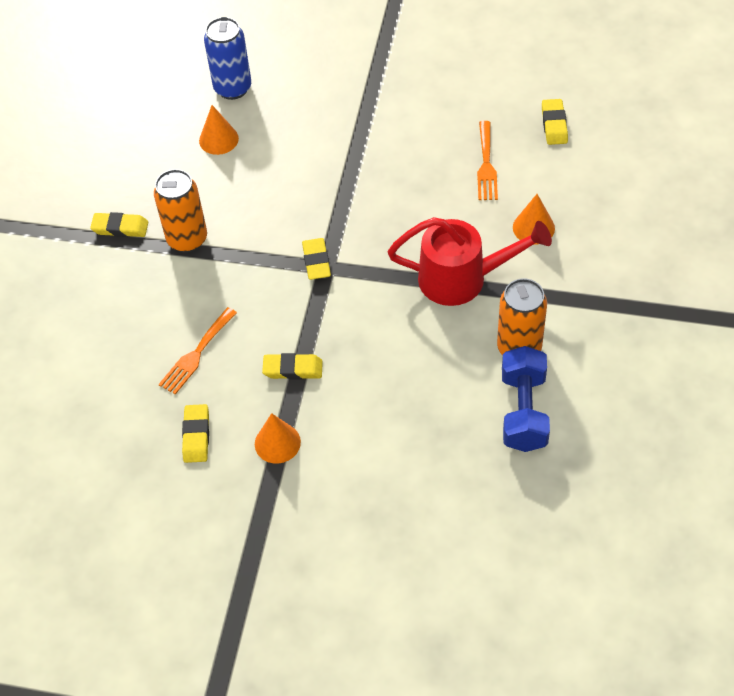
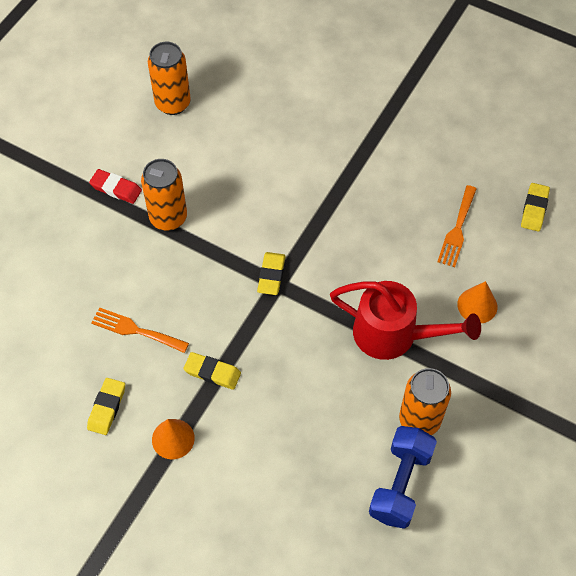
camera: 15 degrees right, 5 degrees up
(120, 228) = (116, 188): yellow eraser -> red eraser
(147, 131) = (173, 103): none -> orange can
(196, 354) = (135, 330): orange fork -> orange fork turned 60 degrees clockwise
(218, 139) = (230, 130): orange cone -> none
(233, 88) = (260, 85): blue can -> none

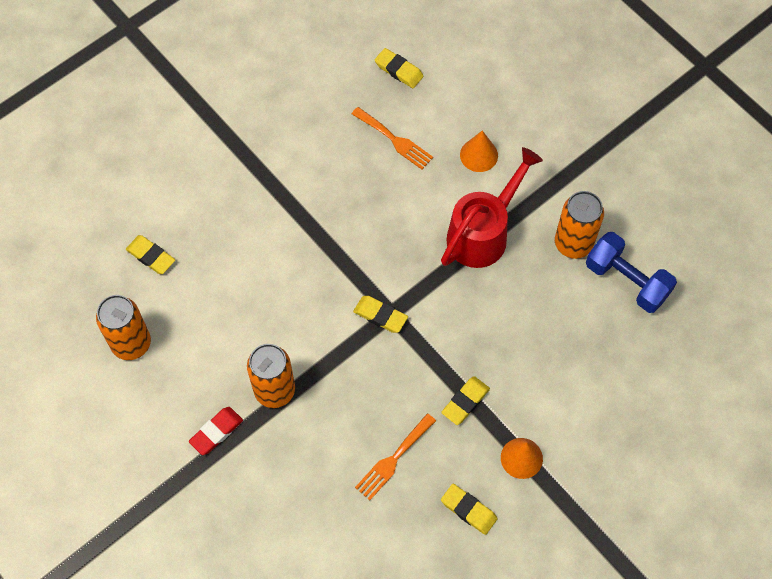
camera: 70 degrees left, 5 degrees up
(256, 89) = (151, 256): none -> yellow eraser

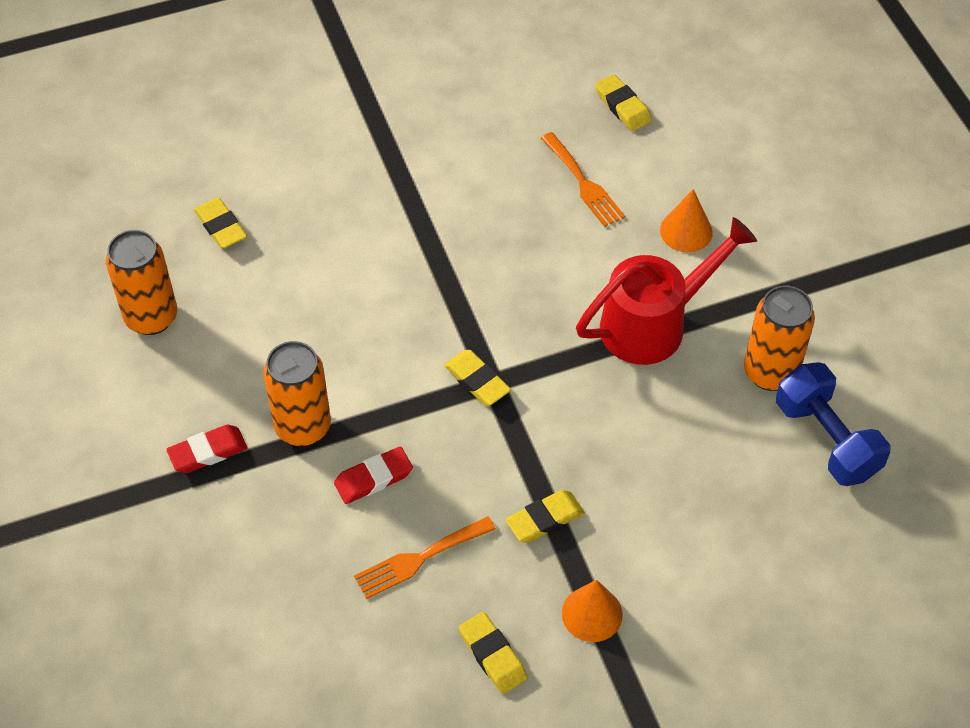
camera: 20 degrees right, 10 degrees down
(339, 412) = (373, 478): none -> red eraser

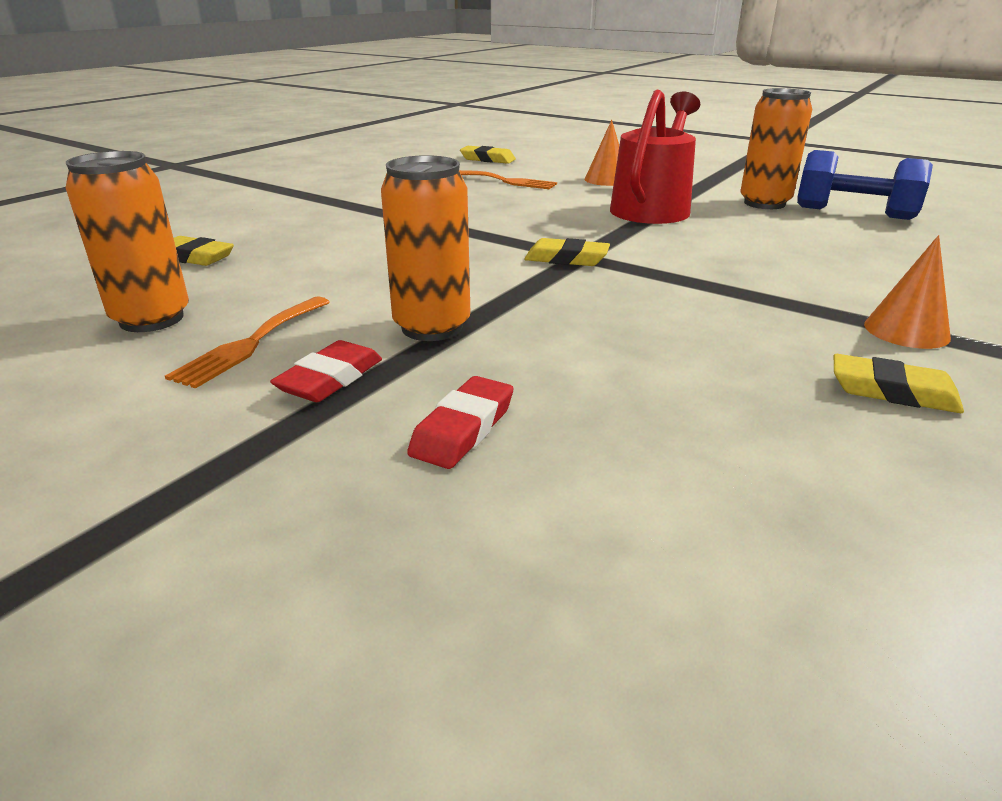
camera: 35 degrees left, 25 degrees down
(373, 478) = (559, 331): red eraser -> red eraser (463, 429)
(419, 559) = (695, 361): orange fork -> orange fork (250, 344)
(545, 519) = (757, 299): yellow eraser -> none

